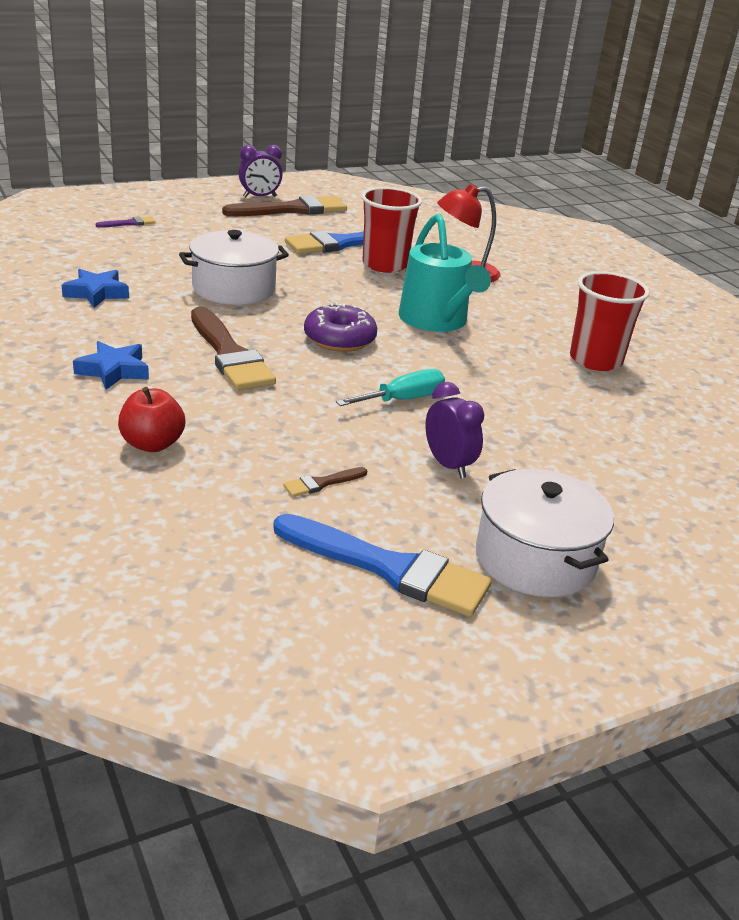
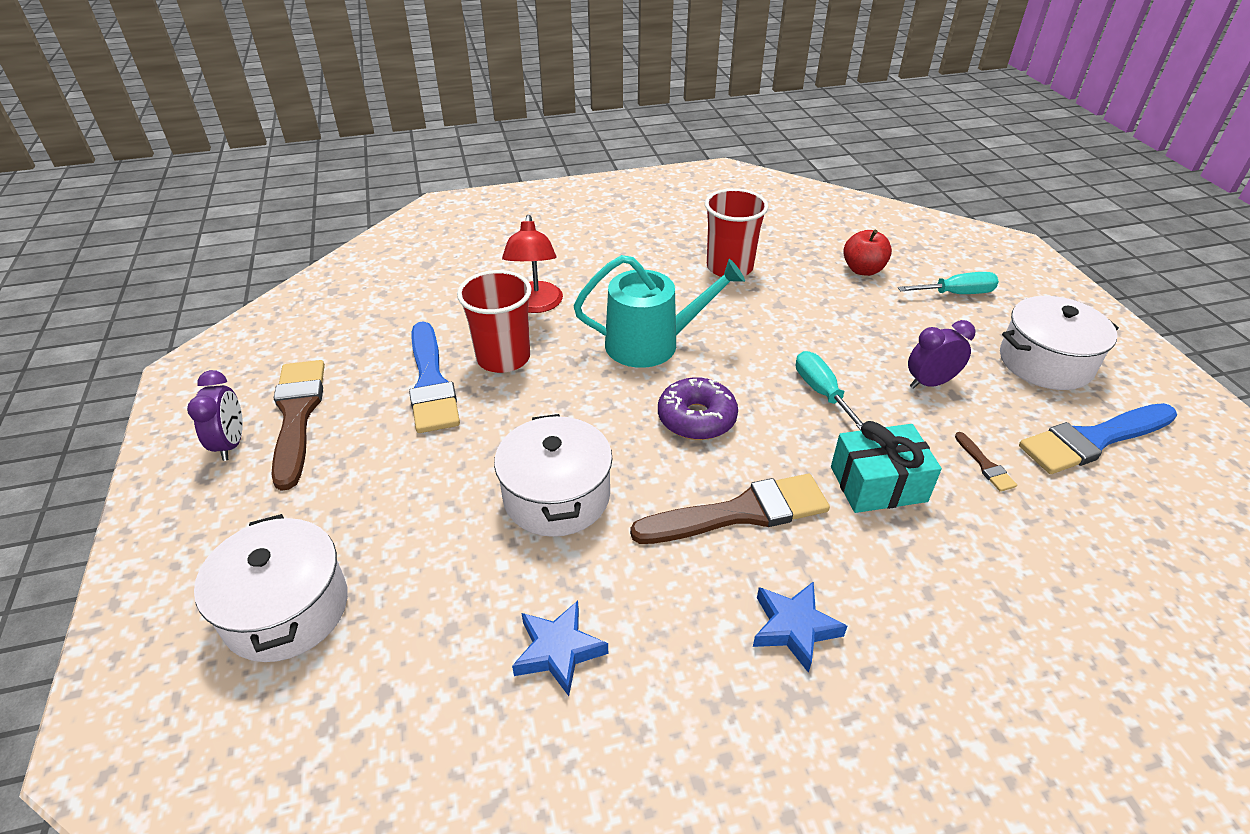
camera: 75 degrees left, 10 degrees up
(129, 223) = (286, 609): purple brush -> white pot
(152, 444) = (954, 591): red apple -> red apple (863, 270)
(278, 419) = (878, 484): none -> turquoise gift
(389, 568) = (1093, 440): blue brush -> blue brush turned 150 degrees counterclockwise
(653, 508) = (956, 294): none -> turquoise screwdriver

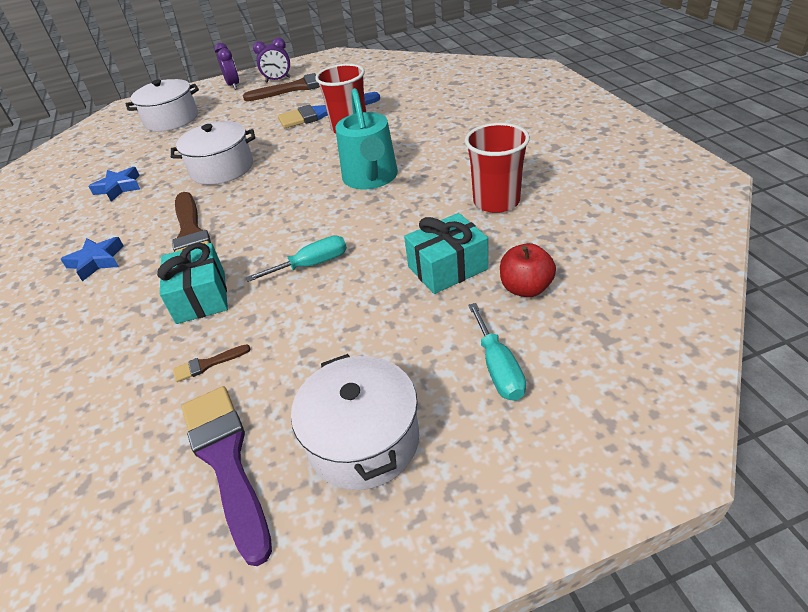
camera: 90 degrees right, 0 degrees up
(535, 305) = (412, 127): red lamp -> none
(696, 418) = (284, 207): purple donut -> none
(833, 305) = (447, 268): none -> turquoise gift
(930, 383) = (324, 334): purple clock -> purple clock (233, 85)
(1093, 440) = (226, 460): blue brush -> purple brush

